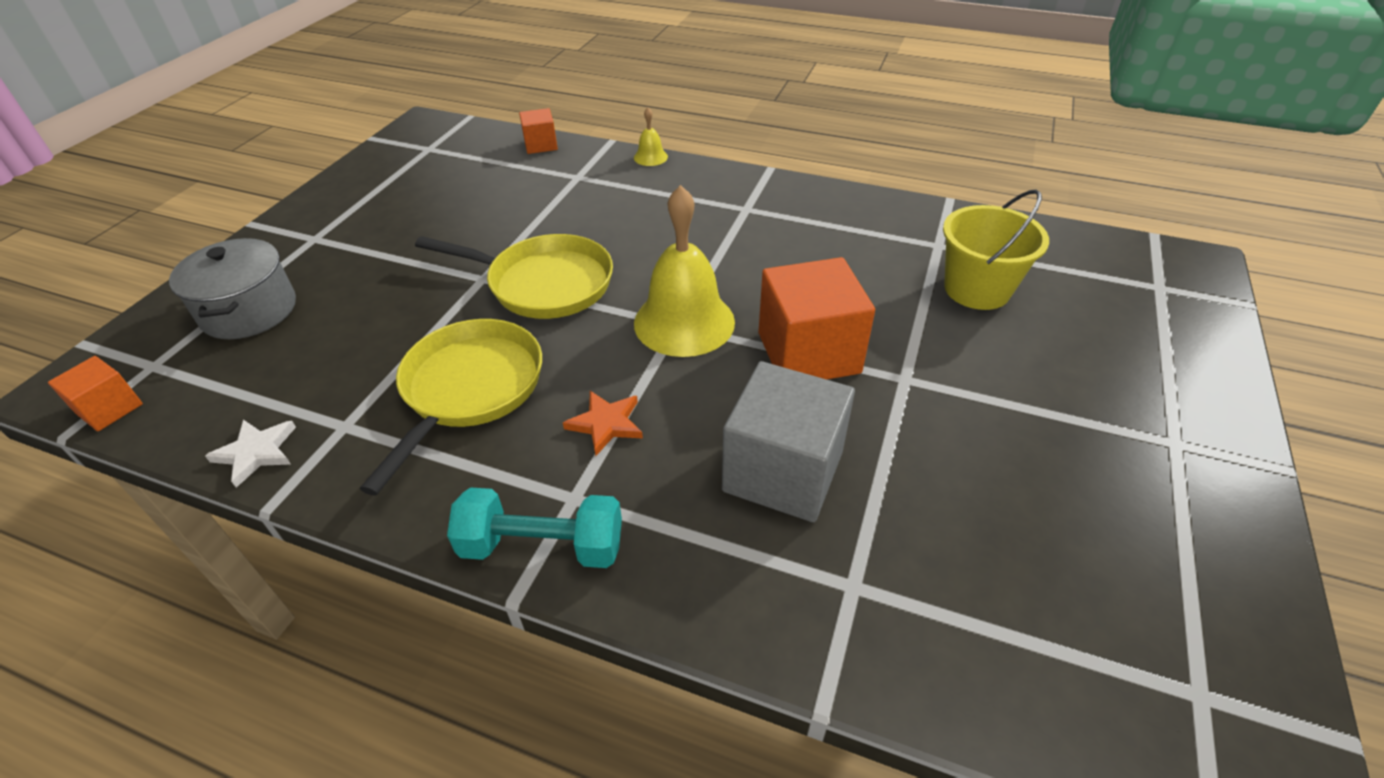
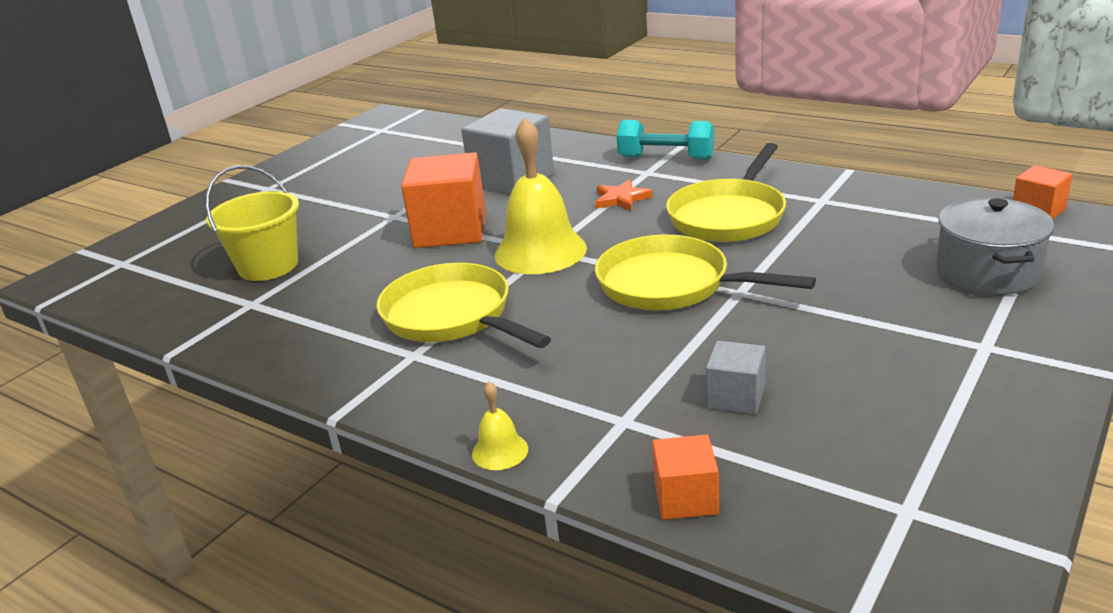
camera: 165 degrees left, 15 degrees down
(256, 452) = (881, 189): white star -> none
(504, 194) = (736, 397): none -> grey cube
(735, 242) = (452, 316): none -> yellow pan

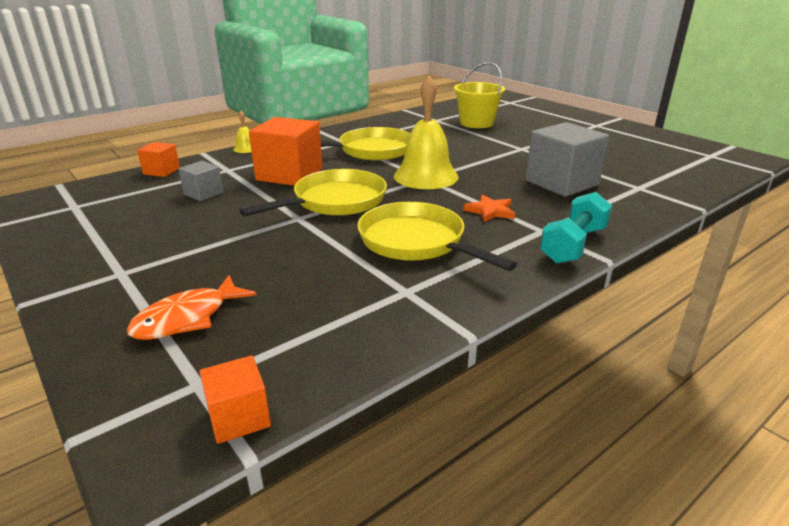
camera: 105 degrees right, 0 degrees up
(450, 230) = (484, 159): orange cube -> orange cube (289, 174)
(987, 272) = (187, 318): grey pot -> orange fish

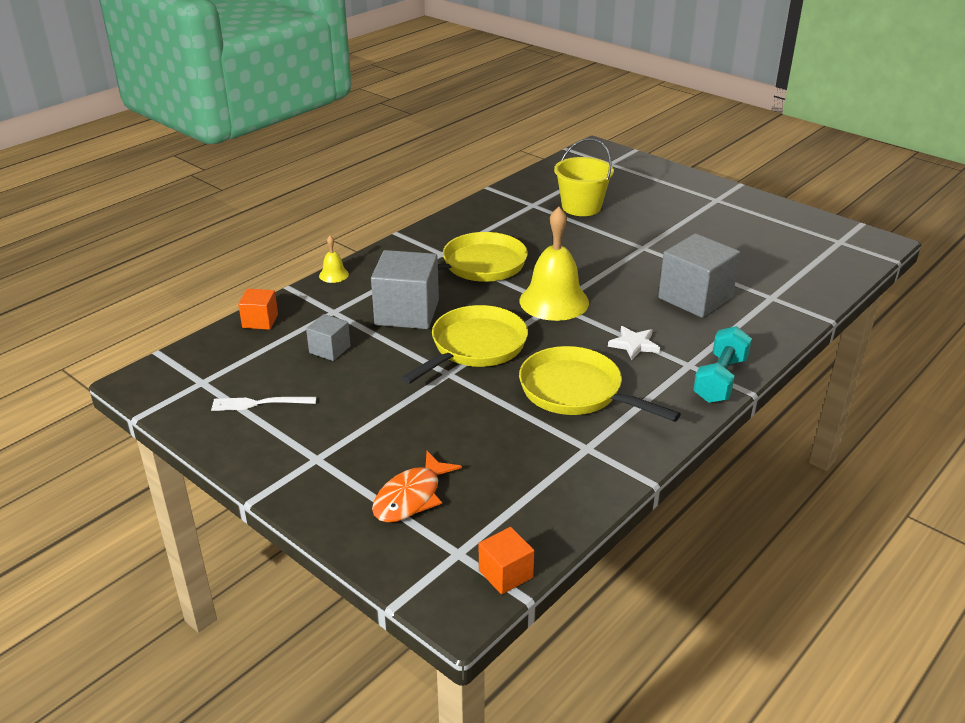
camera: 10 degrees left, 5 degrees up
(108, 225) = (259, 403): none -> white fork
(289, 174) = (407, 312): orange cube -> grey cube
(490, 211) = (634, 345): orange star -> white star

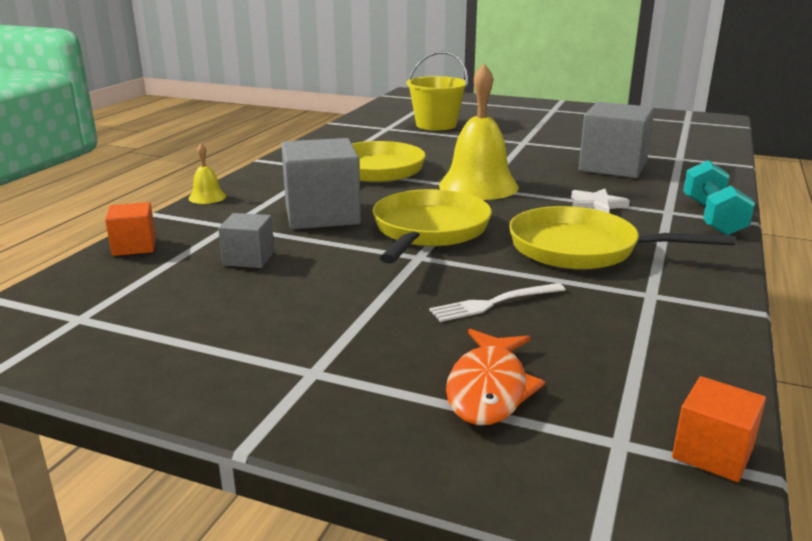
camera: 20 degrees left, 10 degrees down
(259, 403) = (184, 326): white fork -> white fork (494, 303)

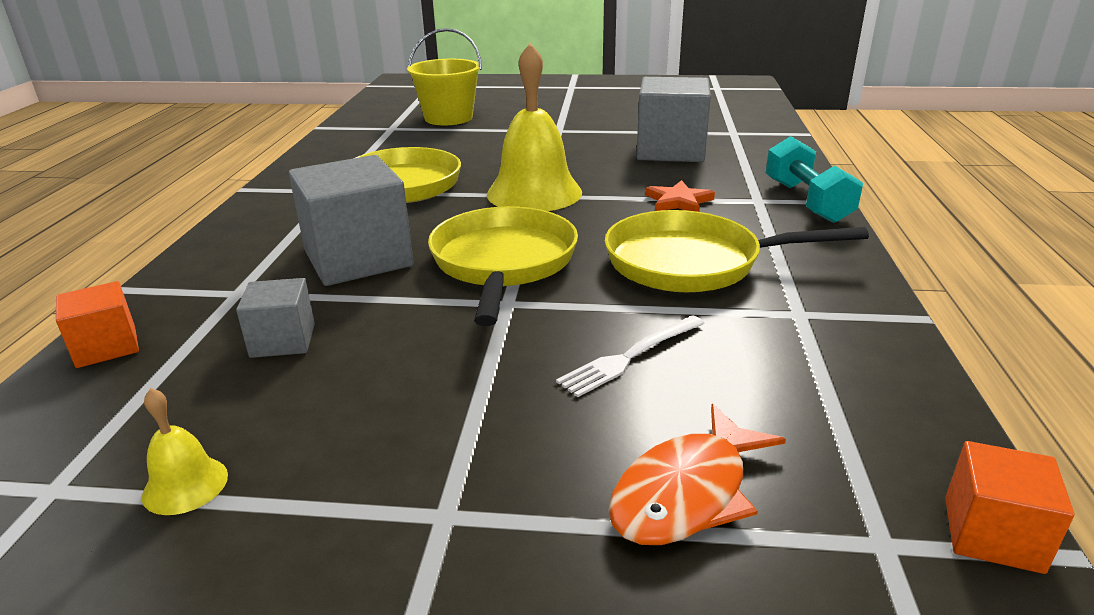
camera: 15 degrees left, 5 degrees up
(207, 197) = (190, 253): yellow bell -> yellow bell (185, 485)
(489, 389) = (687, 492): orange fish -> orange fish turned 45 degrees clockwise
(596, 205) = (678, 201): white star -> orange star

